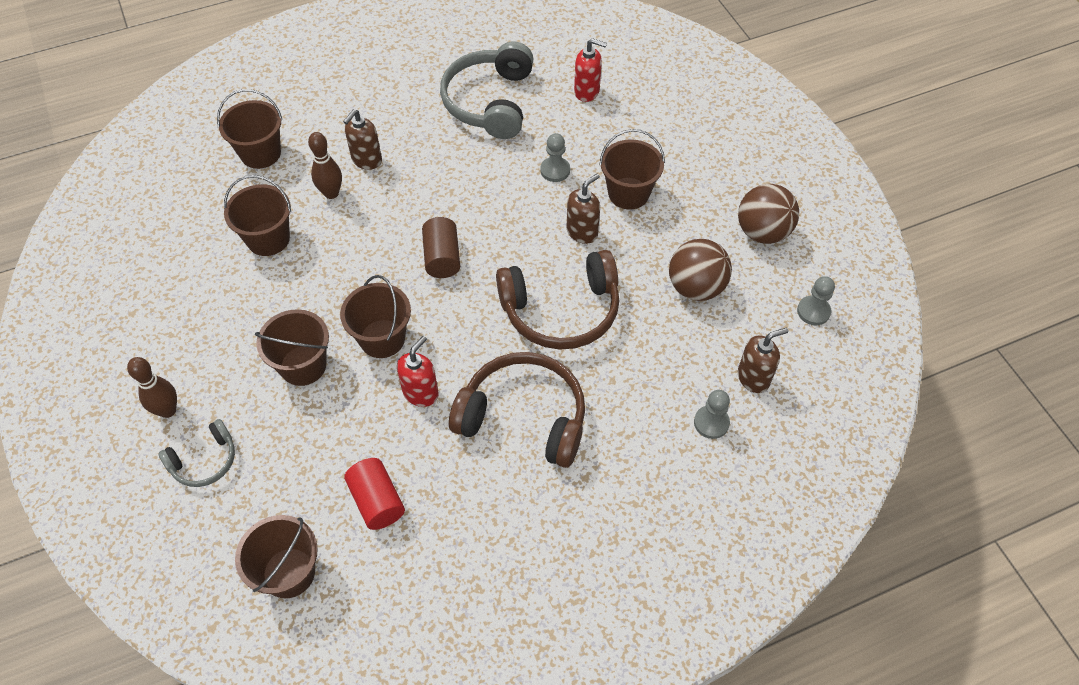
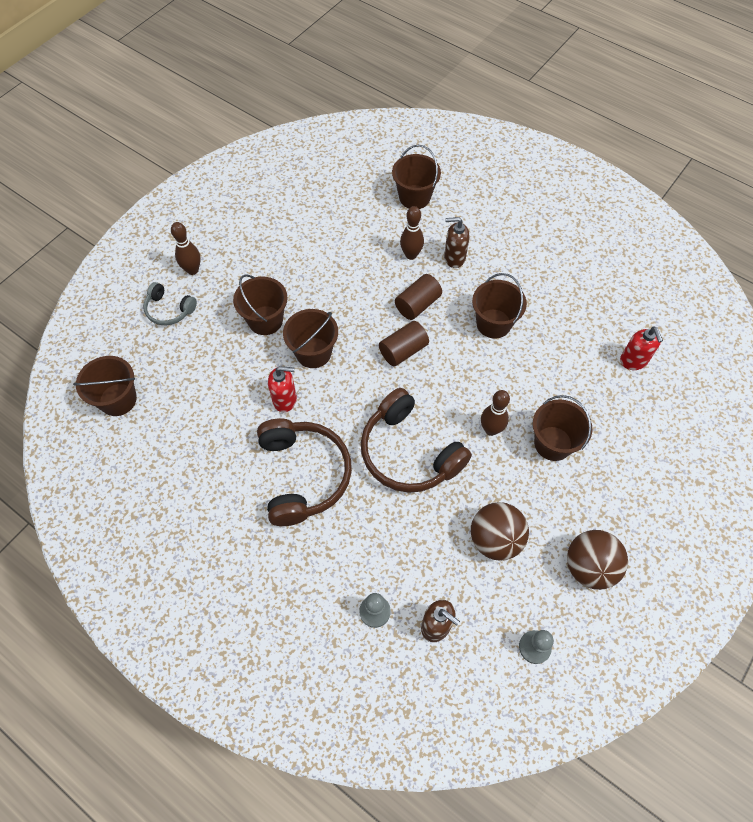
camera: 60 degrees right, 5 degrees up
(268, 239) = (349, 243): brown bucket -> brown bucket (493, 323)
(377, 501) = (190, 420): red cylinder -> none
(397, 218) = (417, 304): none -> brown cylinder
(489, 102) = (568, 302): grey headphones -> none
(555, 170) = (536, 380): grey pawn -> none
(582, 232) = (491, 429): brown soap dispenser -> brown bowling pin

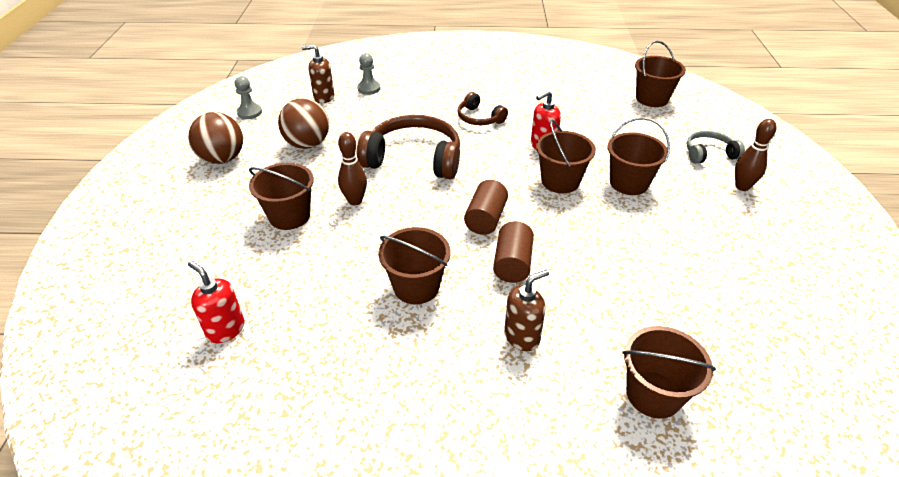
camera: 145 degrees right, 20 degrees down
(303, 475) = (479, 118): brown headphones -> brown headphones, size x0.53
(411, 255) = (573, 312): brown bowling pin -> none

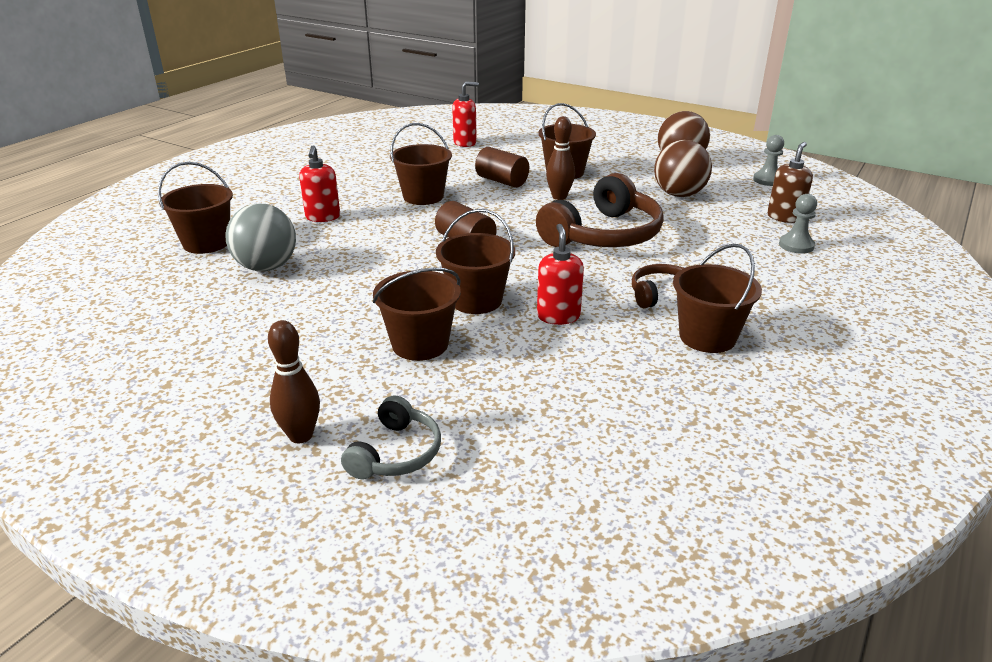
camera: 120 degrees right, 10 degrees down
(512, 264) = (394, 236): brown cylinder -> brown cylinder (502, 181)
(522, 337) = (323, 217): brown soap dispenser -> red soap dispenser
(638, 313) = (266, 267): none -> grey ball
(652, 99) = (608, 490): brown bucket -> brown bucket (707, 337)

